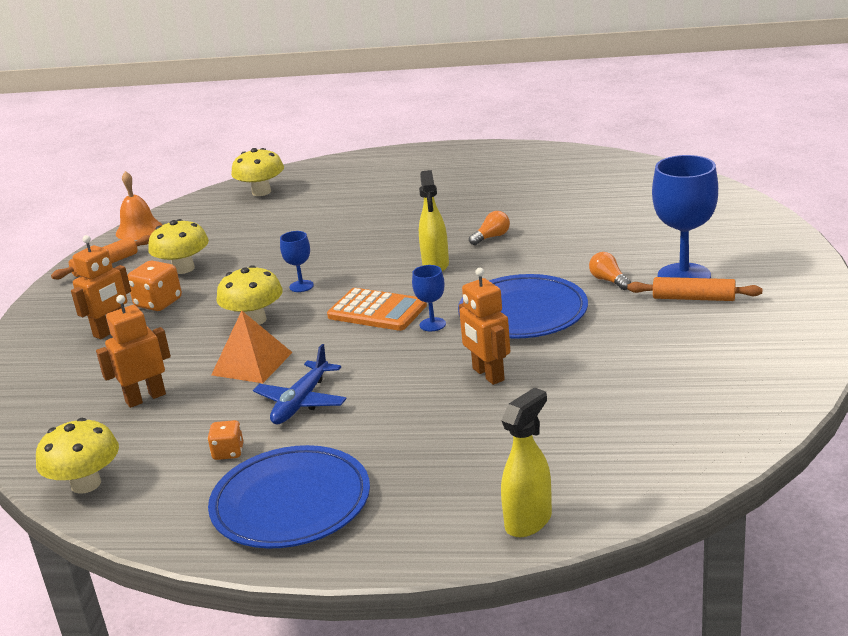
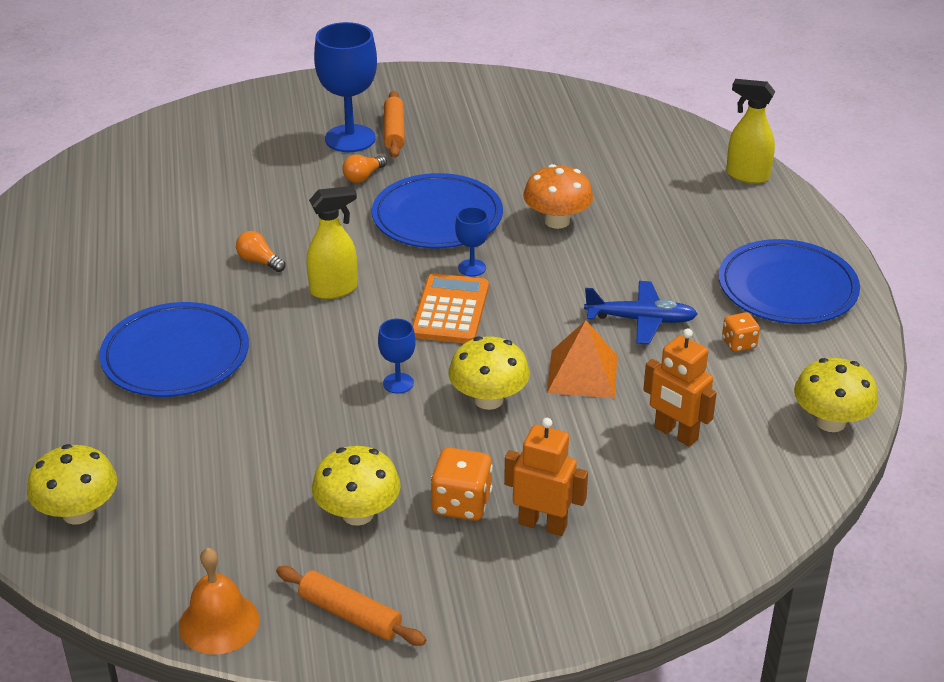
camera: 110 degrees left, 10 degrees up
(390, 212) = (175, 356): none -> blue plate
(487, 375) = (557, 221): orange robot -> orange mushroom

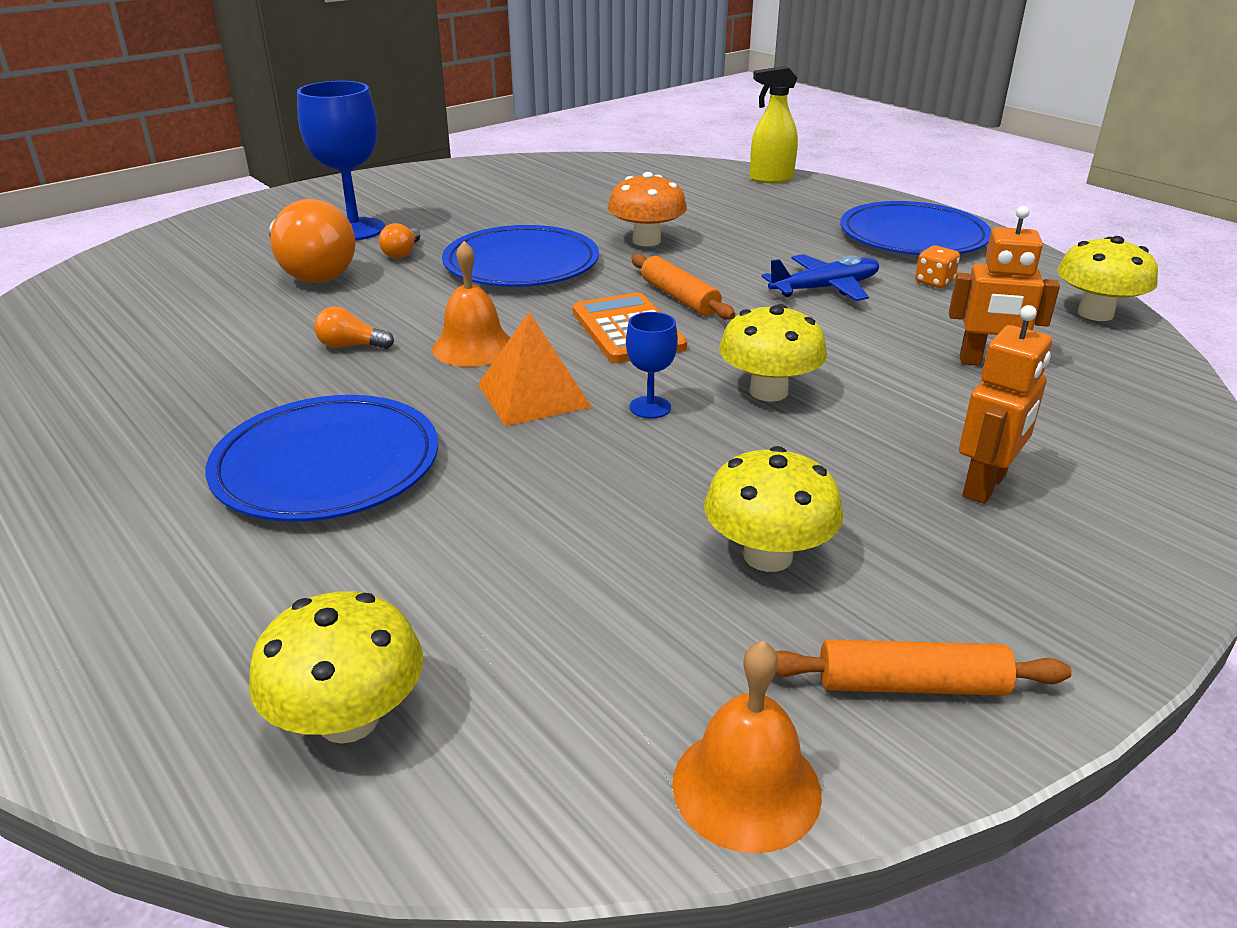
camera: 30 degrees left, 5 degrees down
(287, 176) = (312, 271): none -> orange light bulb
(334, 289) = (473, 347): yellow spray bottle -> orange bell
(394, 131) = (398, 216): orange rolling pin -> orange rolling pin (679, 297)
(461, 504) = (873, 498): orange dice -> none
(472, 268) = (607, 292): blue goblet -> none
(543, 524) = (985, 486): orange robot -> orange robot turned 135 degrees clockwise
(582, 373) = (831, 342): orange pyramid -> orange pyramid (533, 395)

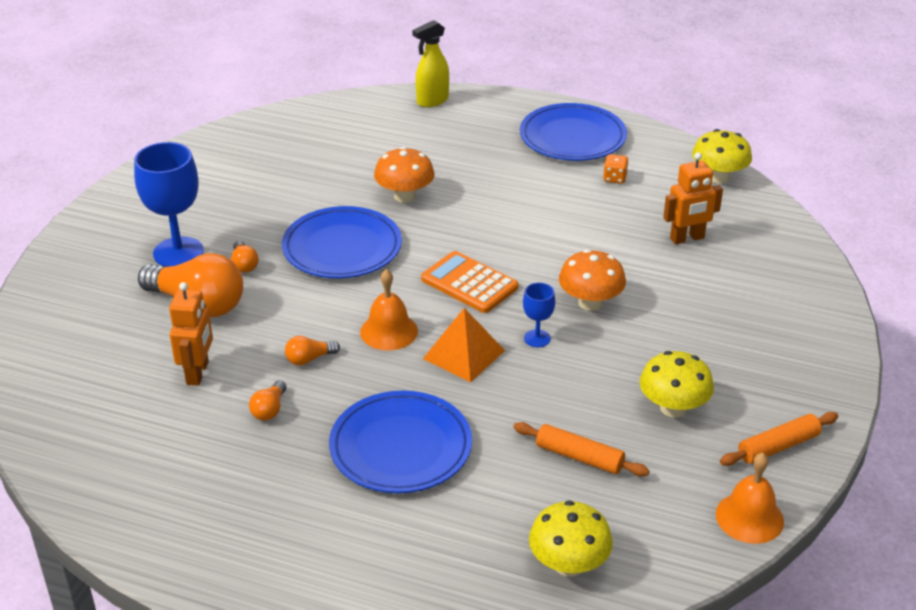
camera: 30 degrees left, 5 degrees up
(241, 378) = (269, 409): none -> orange light bulb
(679, 297) = (475, 244): orange rolling pin -> orange rolling pin (579, 457)
(768, 391) = (590, 303): yellow mushroom -> orange mushroom
(824, 288) = (555, 206): blue plane -> none
(985, 486) = (740, 327): orange robot -> orange robot (198, 373)

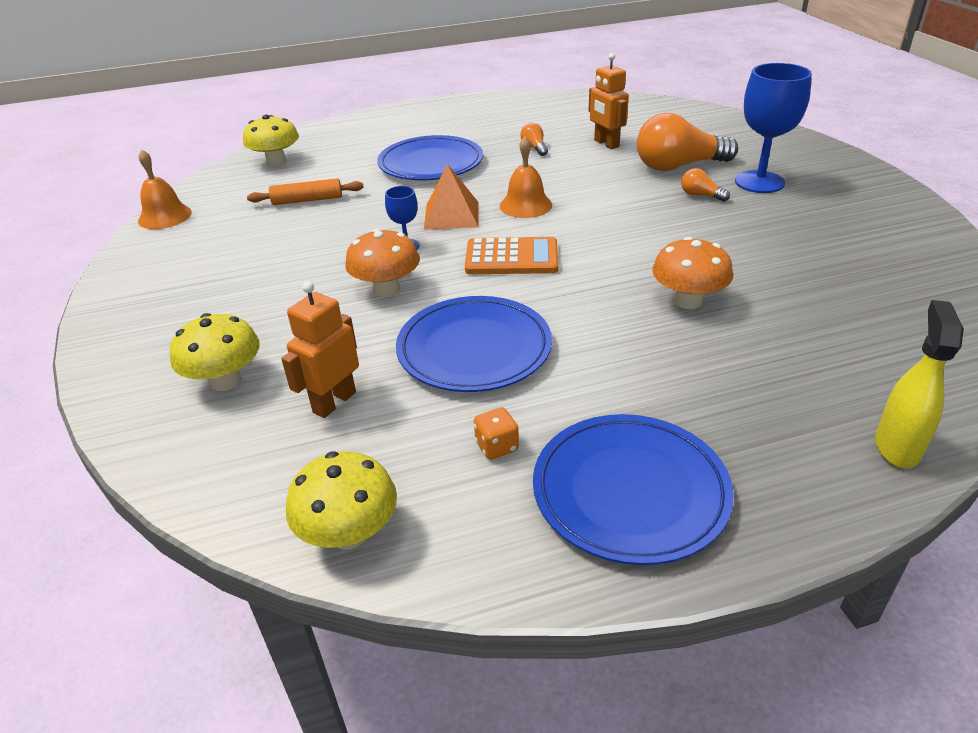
camera: 145 degrees right, 0 degrees up
(309, 359) = (553, 173): orange light bulb -> none
(342, 248) = (656, 236): blue plate -> blue plate (474, 349)
(673, 408) = (254, 248): yellow mushroom -> yellow mushroom (225, 380)
(778, 446) = (152, 258): orange rolling pin -> none

